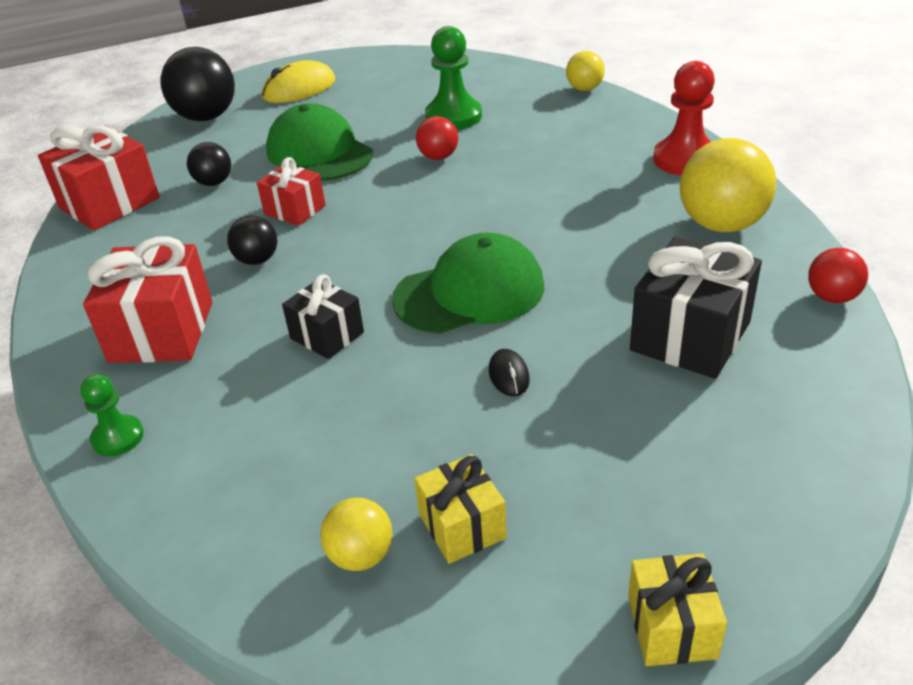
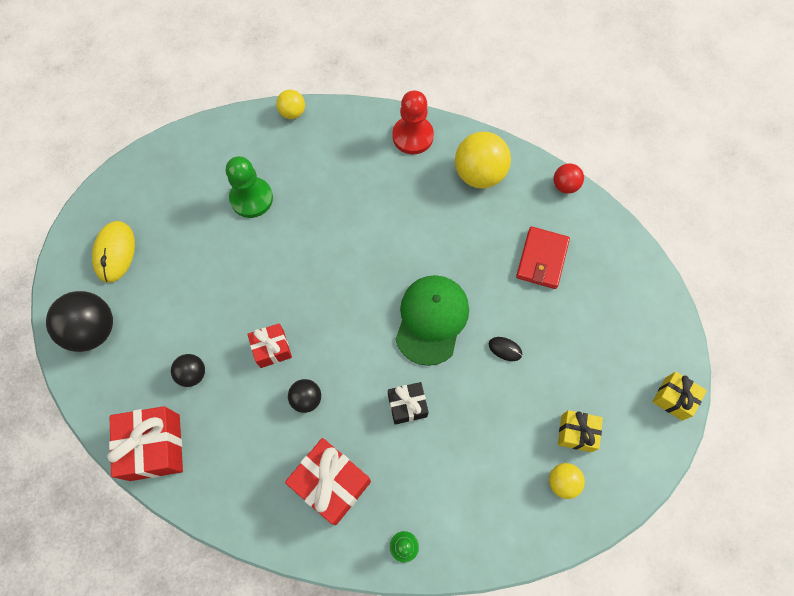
camera: 55 degrees left, 30 degrees up
(319, 152) = (217, 295): green cap -> none
(438, 157) = (290, 240): red ball -> none
(690, 336) = (542, 259): black gift -> red wallet

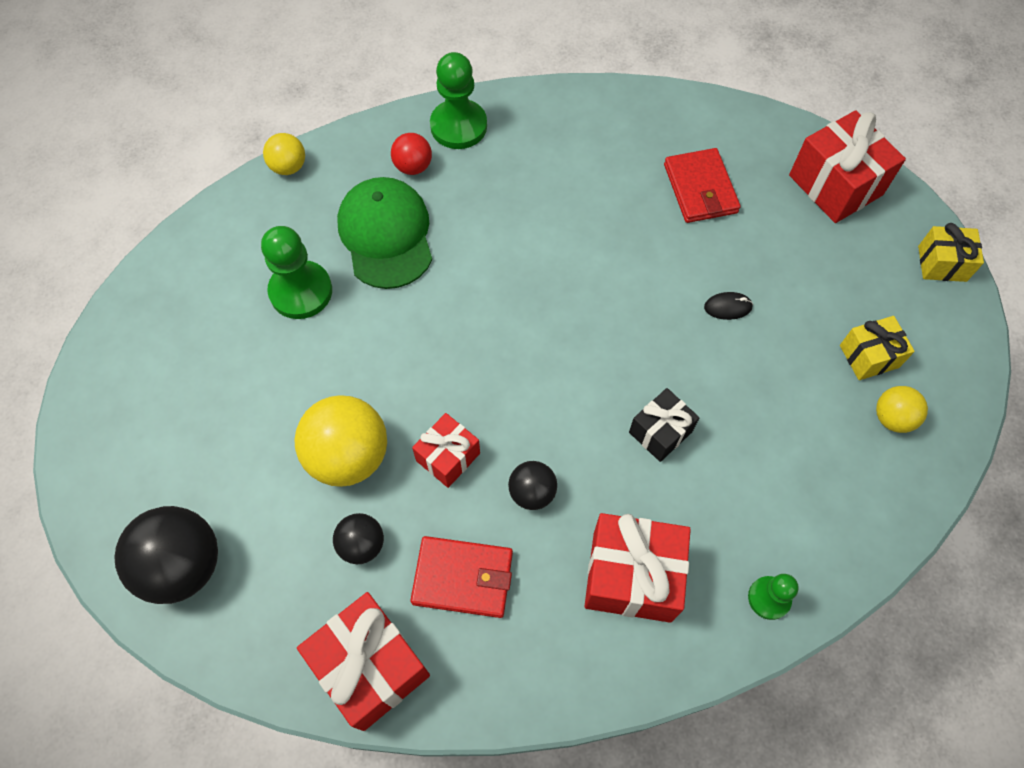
camera: 30 degrees left, 5 degrees down
(115, 252) = (152, 450): yellow mouse -> none
(235, 426) = (463, 578): none -> red wallet
(412, 136) = (458, 126): red pawn -> green pawn
(431, 319) = (621, 319): green cap -> green cap (386, 235)
(479, 174) = (566, 131): yellow ball -> yellow ball (349, 456)
(565, 185) = (670, 99): red ball -> red ball (413, 167)
(637, 304) = (835, 185): none -> red gift

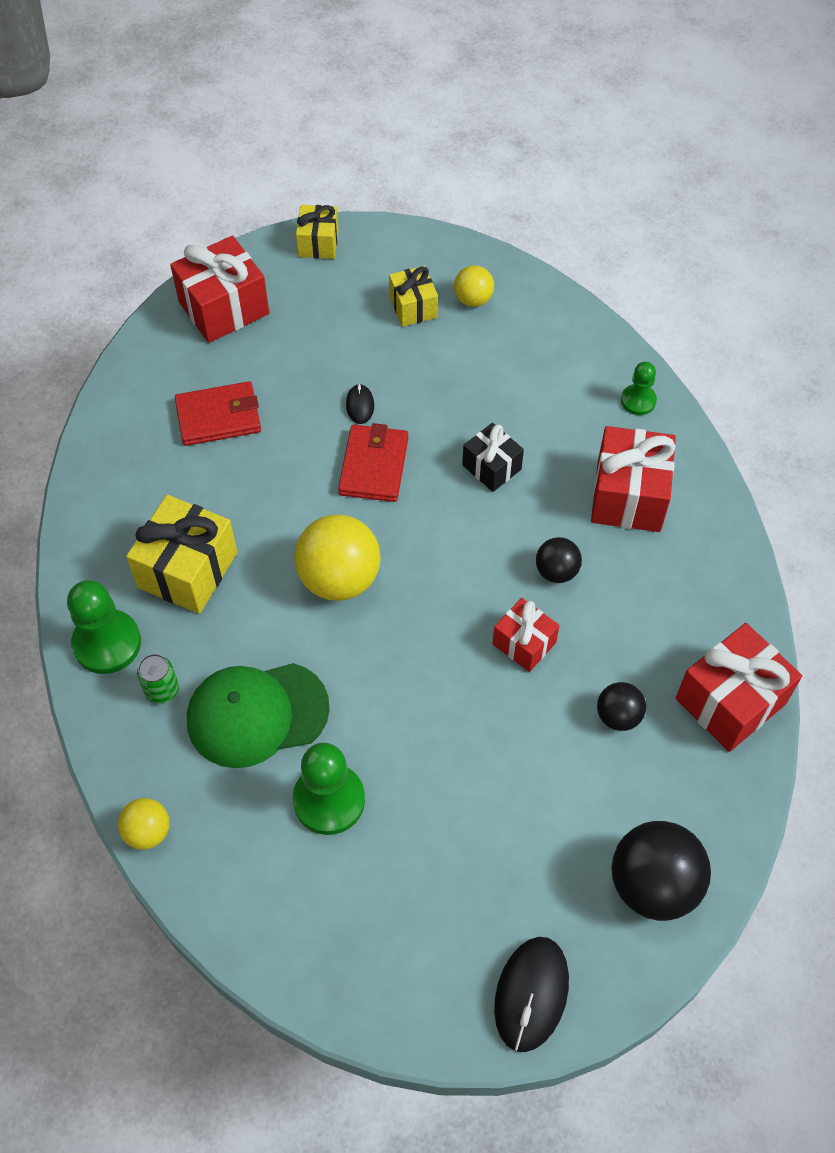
camera: 90 degrees left, 5 degrees down
(103, 450) = (531, 994): none -> black mouse
(349, 456) = (527, 734): yellow ball -> yellow ball (339, 578)
(413, 167) = (162, 690): red ball -> green can
(463, 578) = (642, 627): red wallet -> red wallet (374, 466)
(530, 176) = (188, 570): none -> yellow gift

